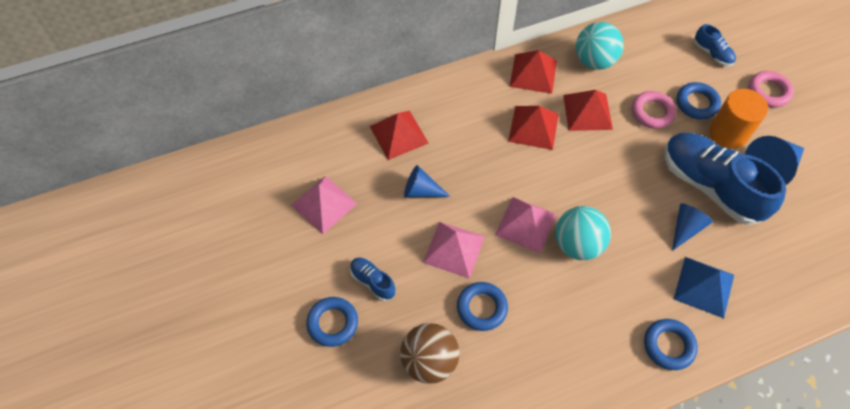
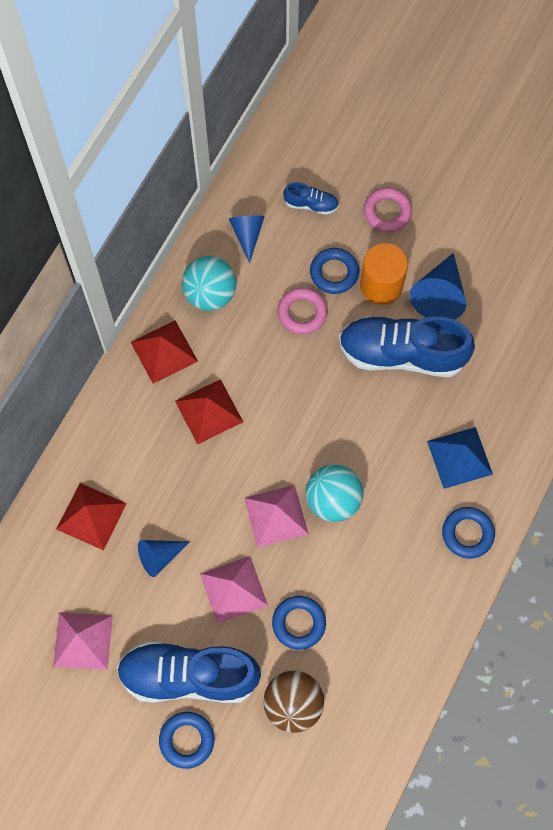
camera: 40 degrees left, 10 degrees up
(373, 282) = (189, 676): blue shoe -> blue shoe, size x2.26
(587, 112) = (245, 356): red pyramid -> none
(686, 228) = (409, 412): blue cone -> blue cone (247, 235)

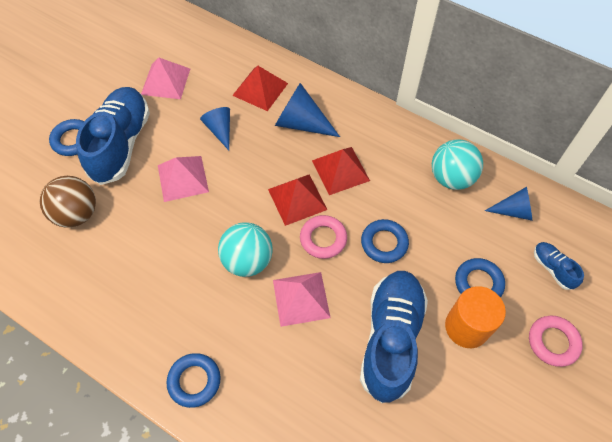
camera: 95 degrees right, 10 degrees down
(164, 351) = (396, 141): red pyramid -> red pyramid (297, 199)
(276, 515) = (240, 214): pink pyramid -> pink pyramid (301, 298)
(299, 623) = (143, 223): blue ring -> blue ring (384, 243)
(302, 313) = (434, 251): pink ring -> pink ring (323, 239)
(311, 204) = (553, 268): blue shoe -> blue shoe turned 135 degrees clockwise
(439, 295) = (458, 386): blue cone -> blue cone (301, 123)
(459, 457) = (275, 384): blue pyramid -> none

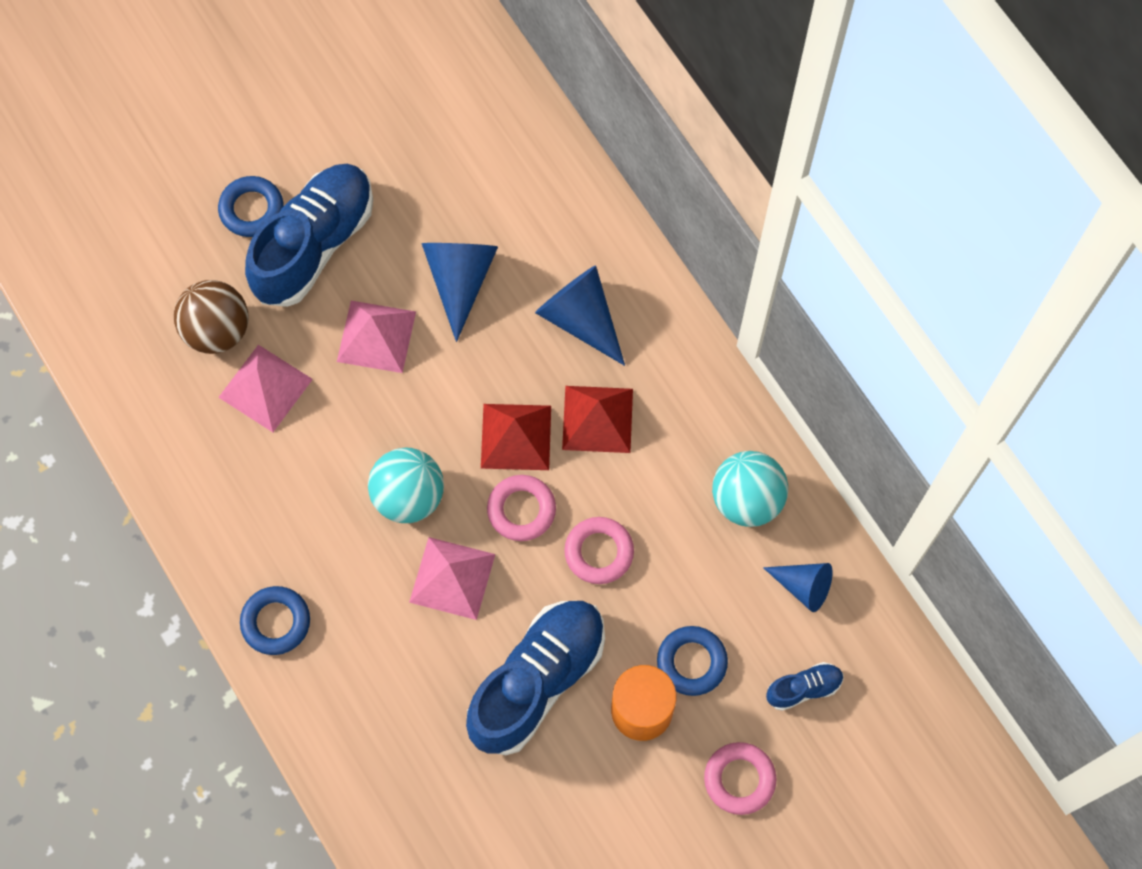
camera: 25 degrees right, 10 degrees up
(165, 81) = (418, 162): pink pyramid -> pink pyramid (265, 388)
(220, 130) = (460, 280): blue cone -> blue cone, size x1.56
(260, 89) = (549, 235): red pyramid -> none
(384, 243) = (599, 552): blue ring -> pink ring
(553, 268) = (803, 688): blue shoe -> blue shoe turned 75 degrees clockwise

